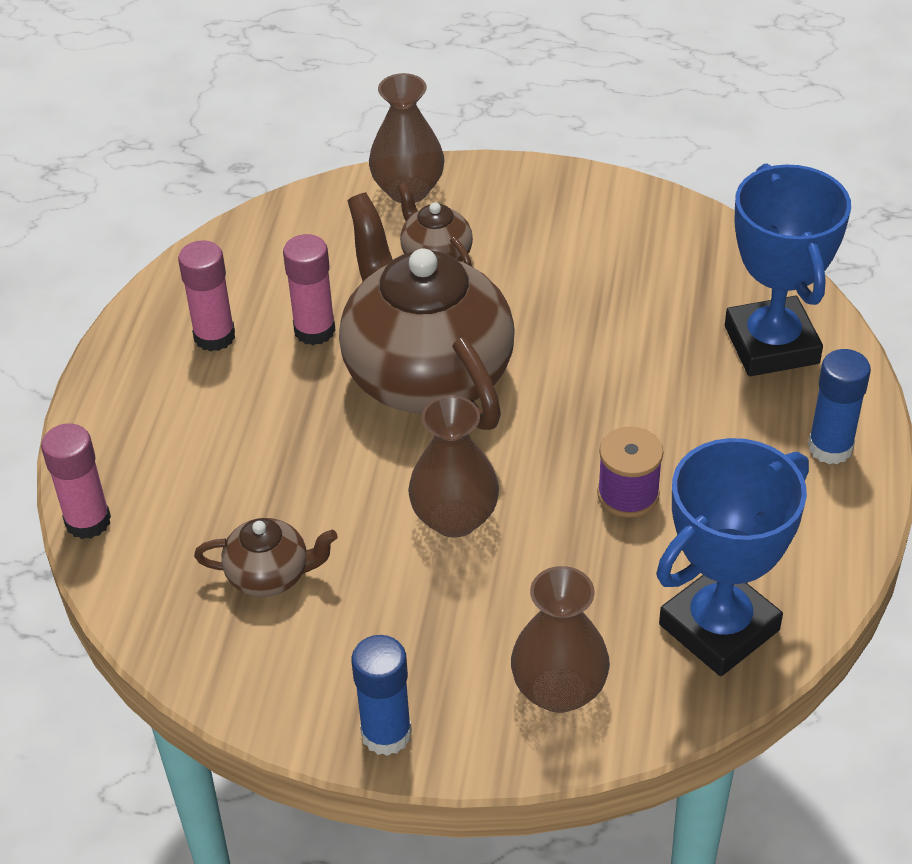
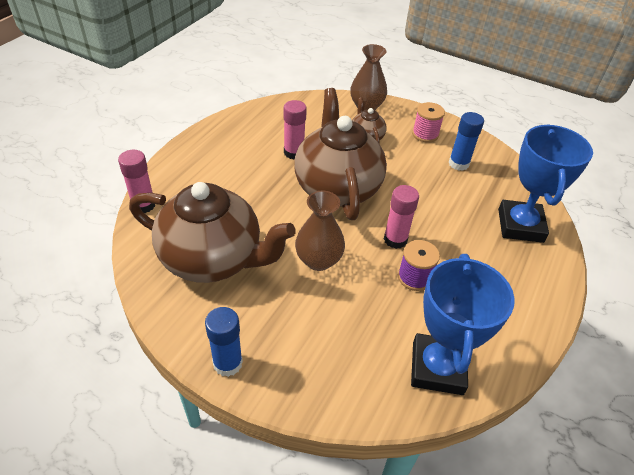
camera: 15 degrees right, 0 degrees up
(214, 336) = (247, 142): pink glue stick -> pink glue stick (395, 239)
(270, 575) = (213, 258): brown teapot -> brown teapot, size x2.23
(543, 217) = (425, 134): none -> pink spool
(559, 690) = (332, 372): brown vase -> none
(719, 627) = (437, 368): blue trophy -> blue trophy turned 60 degrees counterclockwise
(830, 447) = (536, 288): blue glue stick -> blue glue stick (458, 164)

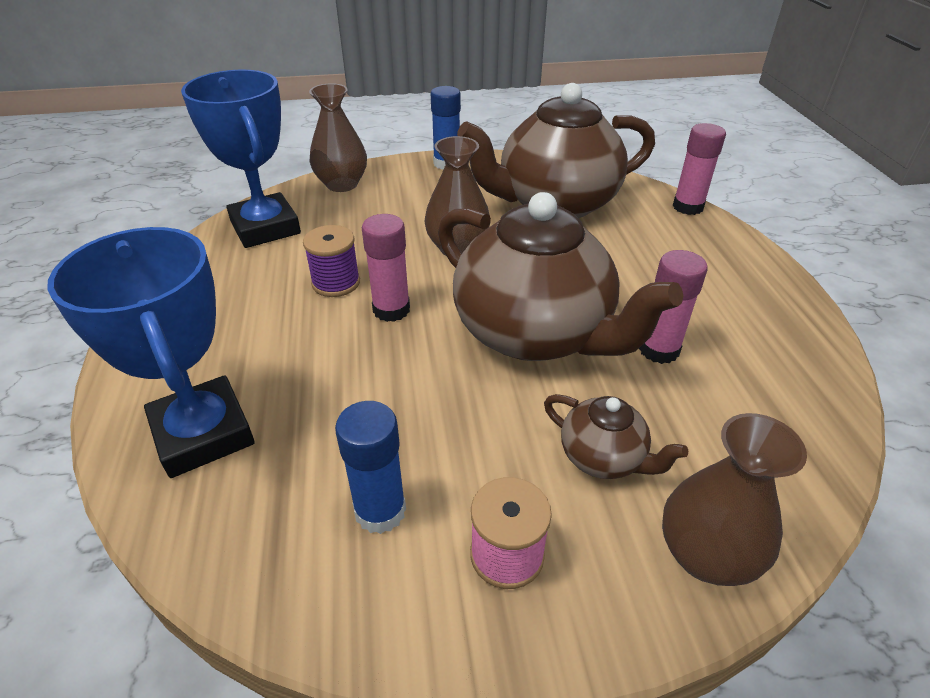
camera: 145 degrees right, 5 degrees down
(341, 393) = (342, 184): none -> brown vase

